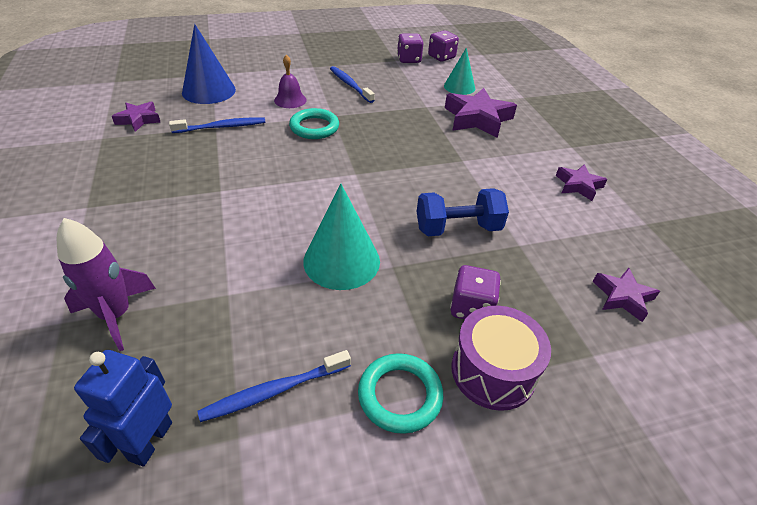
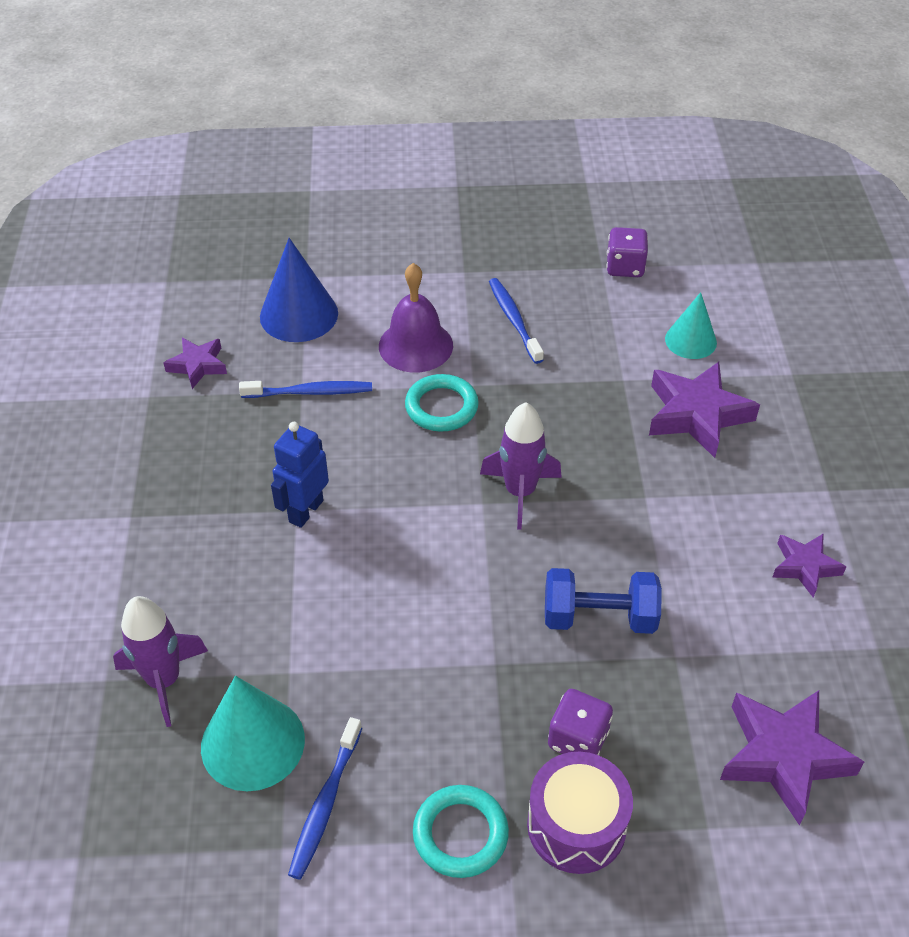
camera: 15 degrees right, 5 degrees up
(150, 441) = (194, 834): blue robot -> blue robot (305, 511)
(275, 391) = (325, 803): blue toothbrush -> blue toothbrush turned 60 degrees counterclockwise
(290, 100) = (415, 345): purple bell -> purple bell, size x1.52
(341, 261) = (433, 645): turquoise cone -> turquoise cone (252, 743)
(379, 165) = (520, 492): none -> purple rocket
(441, 57) = (683, 265): purple dice -> none
(622, 297) = (784, 757): purple star -> purple star, size x1.73

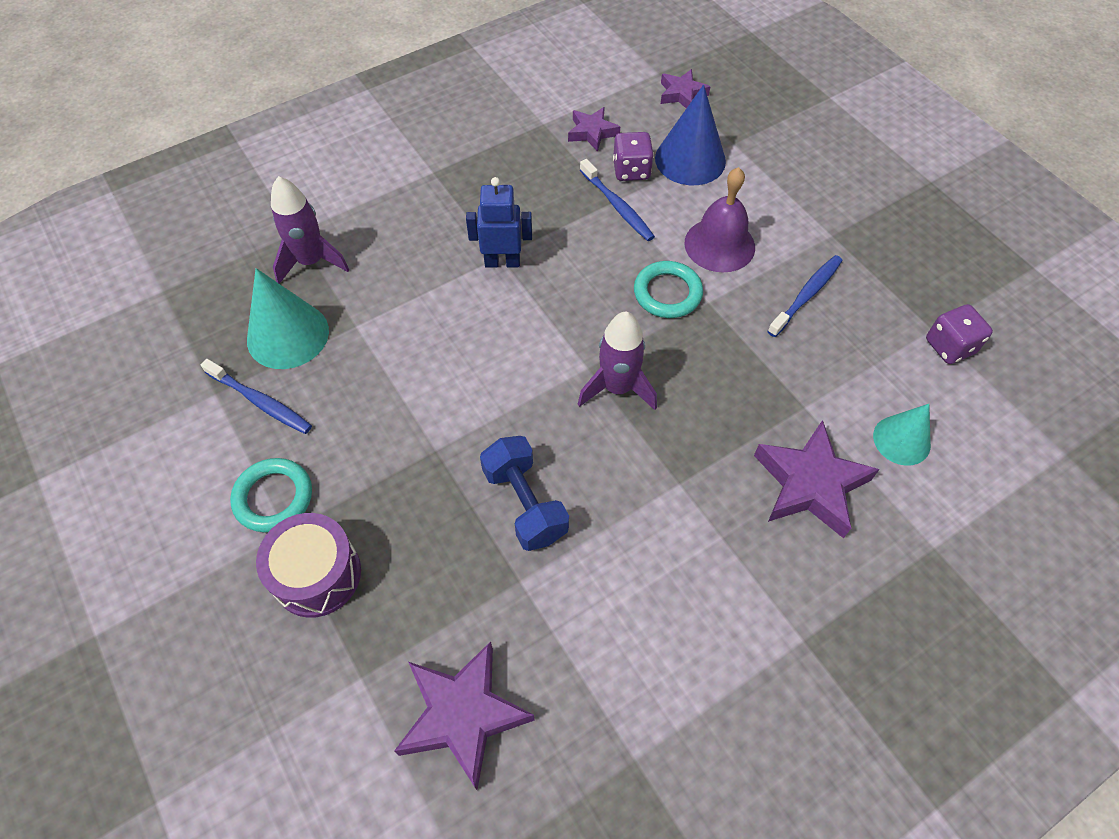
camera: 60 degrees right, 10 degrees up
(325, 803) = (260, 401): blue toothbrush -> blue toothbrush turned 135 degrees counterclockwise
(578, 739) = (396, 540): purple dice -> purple dice (631, 170)
(805, 567) = (690, 654): purple star -> purple star (682, 94)

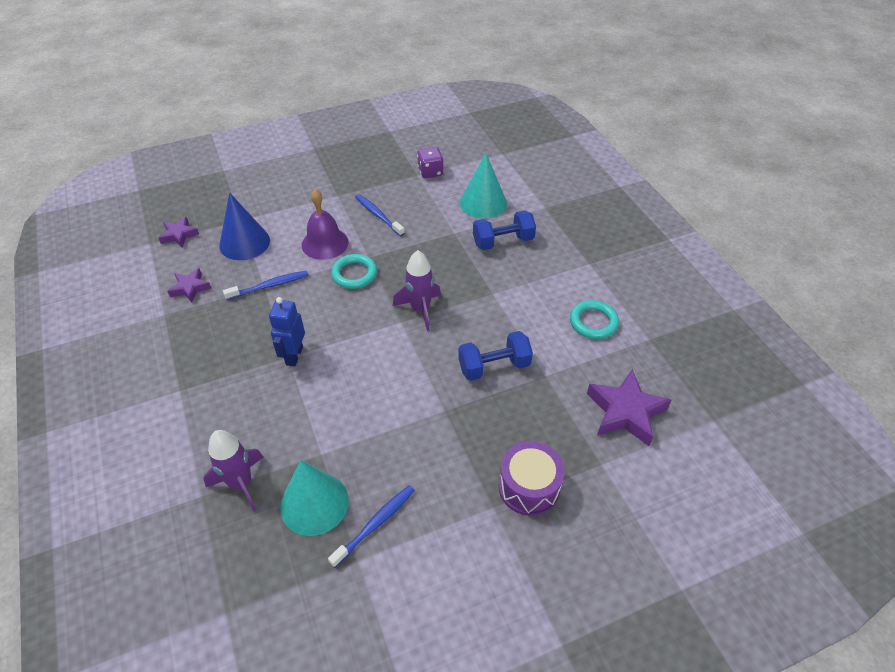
camera: 80 degrees left, 10 degrees down
(273, 497) = (464, 515): turquoise ring -> turquoise ring (593, 322)
(631, 170) = (239, 273): purple dice -> none
(810, 484) = (503, 241): purple star -> blue dumbbell
(901, 440) = (483, 203): turquoise cone -> turquoise cone, size x1.55

